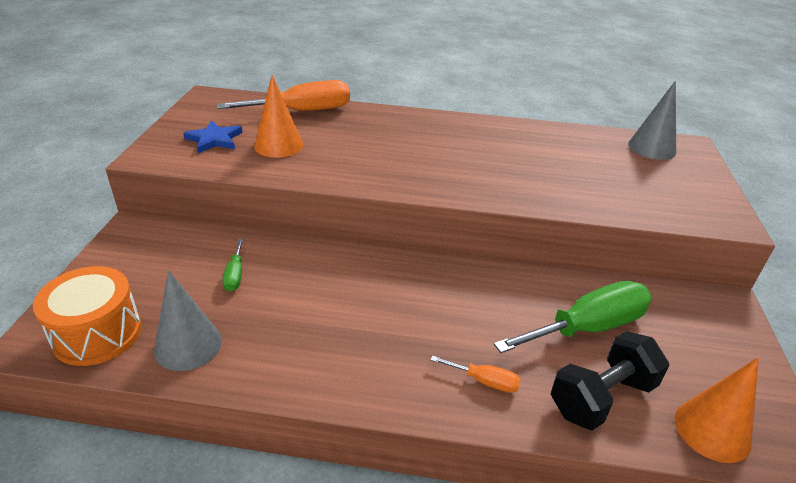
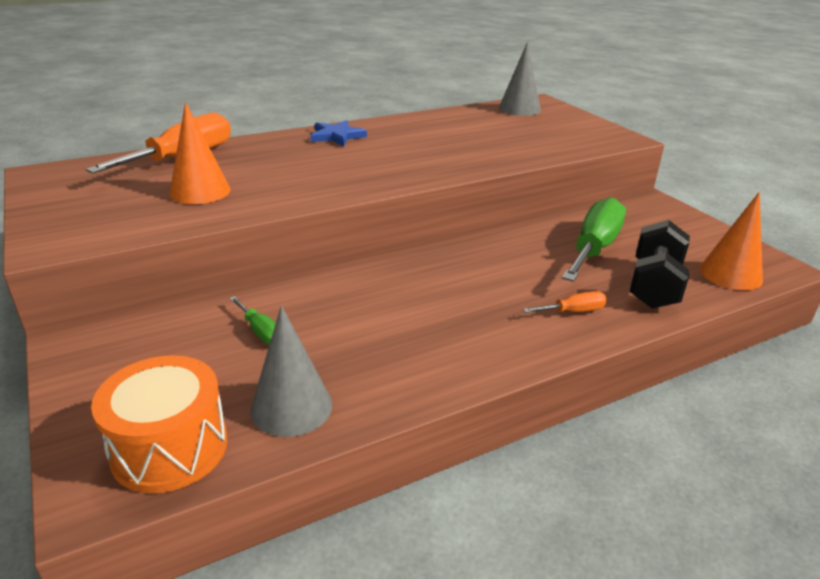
camera: 35 degrees left, 5 degrees down
(214, 139) = (115, 207): blue star -> blue star (337, 136)

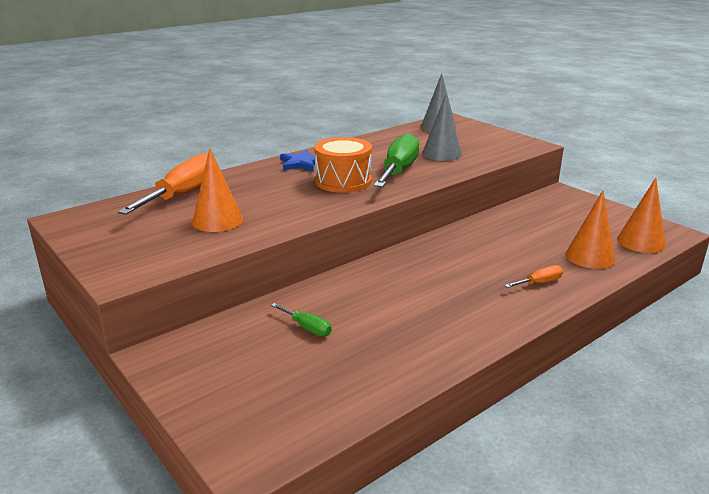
camera: 10 degrees left, 5 degrees down
(170, 448) = (285, 421): orange drum -> orange drum (343, 181)
(291, 407) = (363, 379): grey cone -> grey cone (441, 154)
(594, 248) = (534, 234): green screwdriver -> green screwdriver (398, 170)
(654, 285) = (590, 257): black dumbbell -> orange cone

